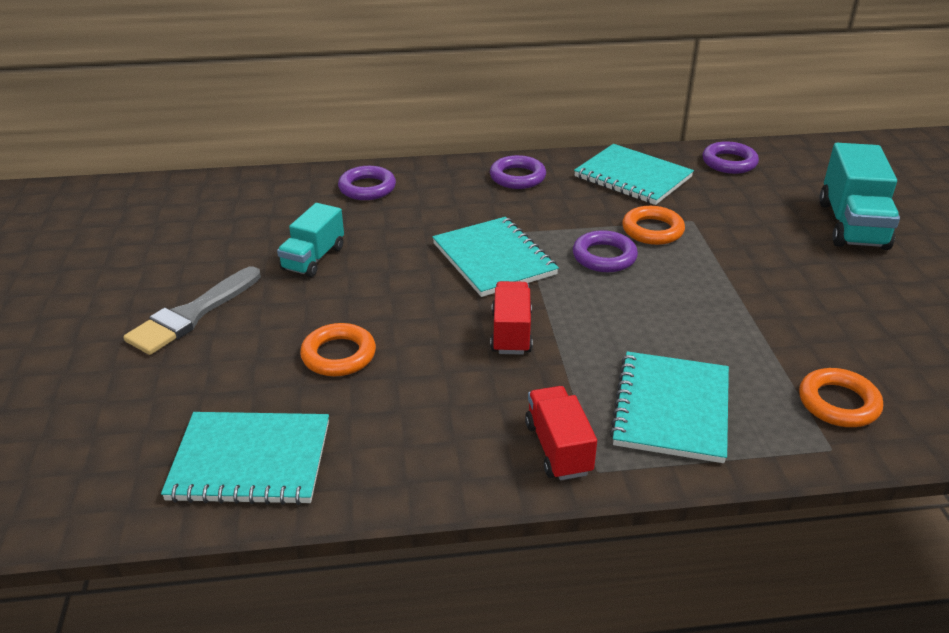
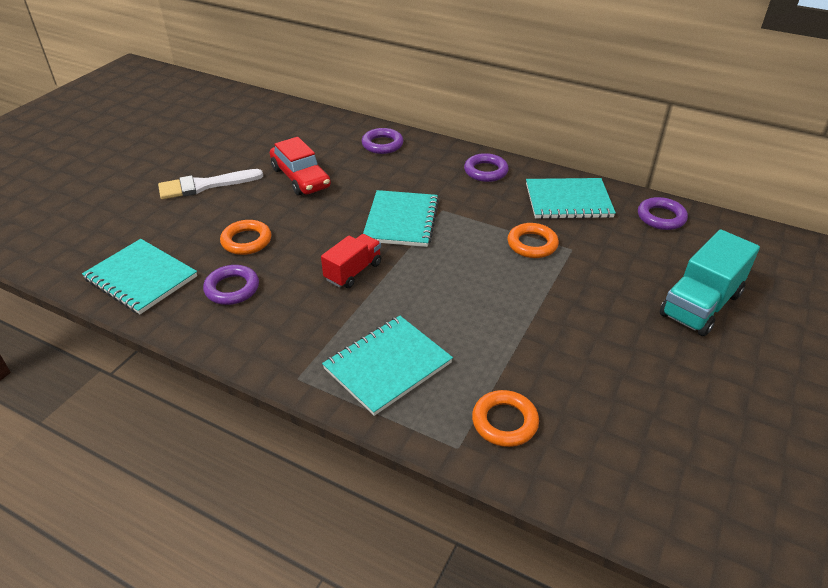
camera: 35 degrees right, 5 degrees up
(192, 315) = (205, 185): grey brush -> white brush
(313, 258) = (300, 178): turquoise truck -> red car
(558, 448) = (292, 353): red truck -> none
(604, 257) = (474, 248): purple ring -> purple ring (232, 288)
(632, 177) = (568, 201): turquoise notebook -> turquoise notebook turned 75 degrees counterclockwise

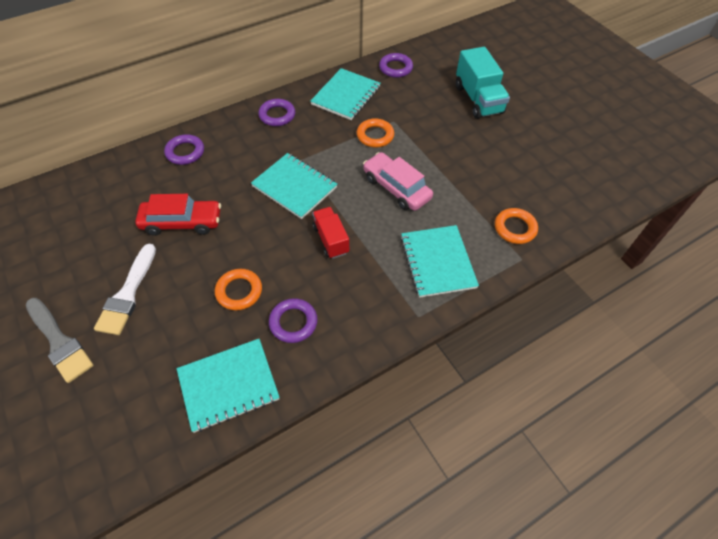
camera: 60 degrees left, 15 degrees up
(140, 176) = (60, 342): none -> grey brush
(469, 290) = (396, 188): none -> pink car

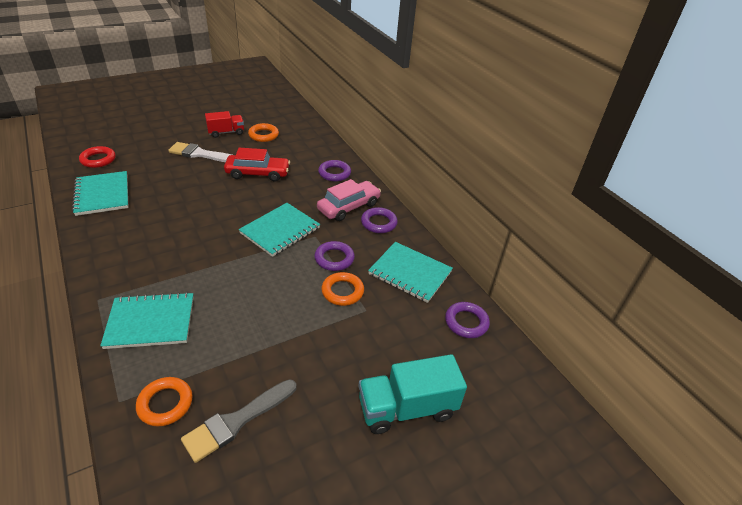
camera: 90 degrees right, 15 degrees down
(60, 342) = (176, 134): grey brush -> grey brush (237, 421)
(130, 429) = (98, 160): none -> red ring
(182, 222) = (258, 173): red car -> red car turned 90 degrees counterclockwise
(239, 291) = (179, 199): orange ring -> orange ring (263, 135)
(293, 322) = (135, 225): purple ring -> purple ring (334, 259)
(331, 239) = (210, 249): red truck -> red truck (226, 132)
(396, 188) = (260, 301): pink car -> pink car (349, 207)

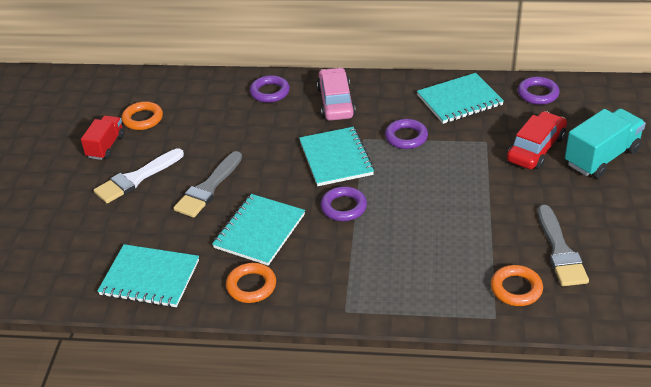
camera: 50 degrees left, 0 degrees up
(98, 160) = (62, 269): red ring -> none
(150, 322) = (407, 278): turquoise notebook -> turquoise notebook (259, 231)
(208, 185) = (208, 188): none -> grey brush
(258, 173) = (219, 145): red car -> red car (536, 149)
(342, 291) = (454, 147): orange ring -> orange ring (251, 286)
(379, 223) = (376, 92): purple ring -> purple ring (343, 207)
(407, 408) = (602, 157): turquoise truck -> turquoise truck turned 150 degrees counterclockwise

